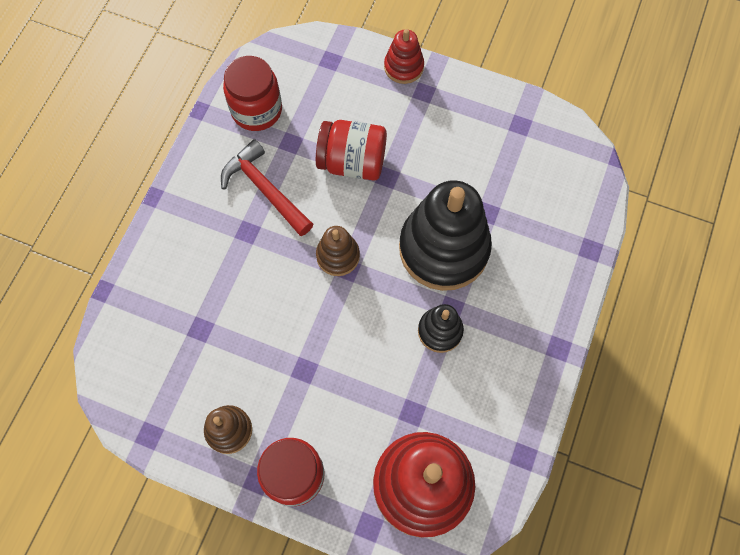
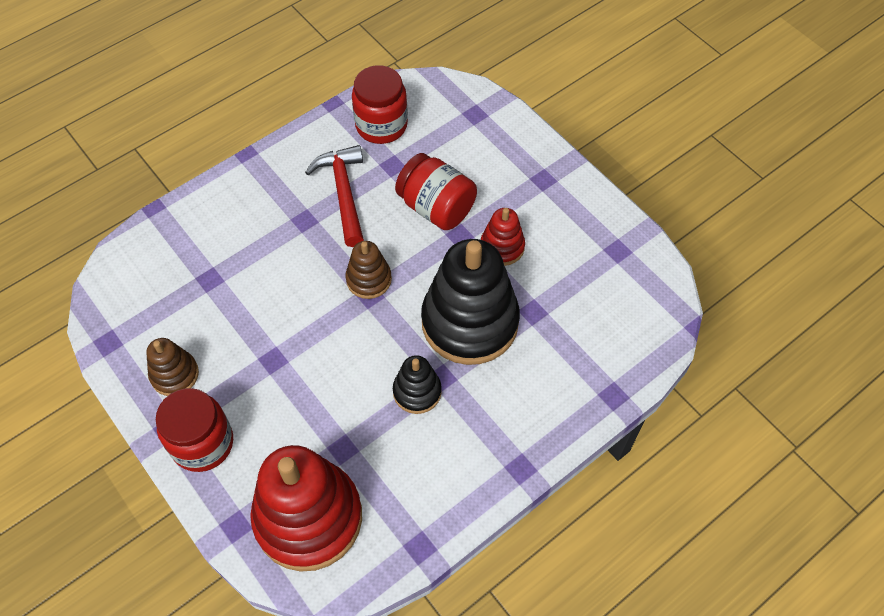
camera: 30 degrees right, 10 degrees down
(403, 67) = (538, 149): red stacking toy -> red stacking toy (502, 247)

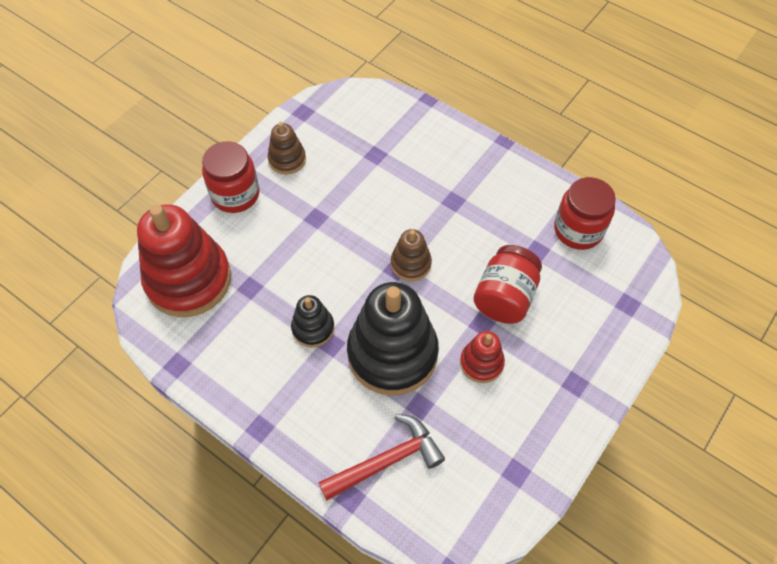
camera: 75 degrees right, 0 degrees up
(343, 193) = (491, 221): red hammer -> red hammer (386, 461)

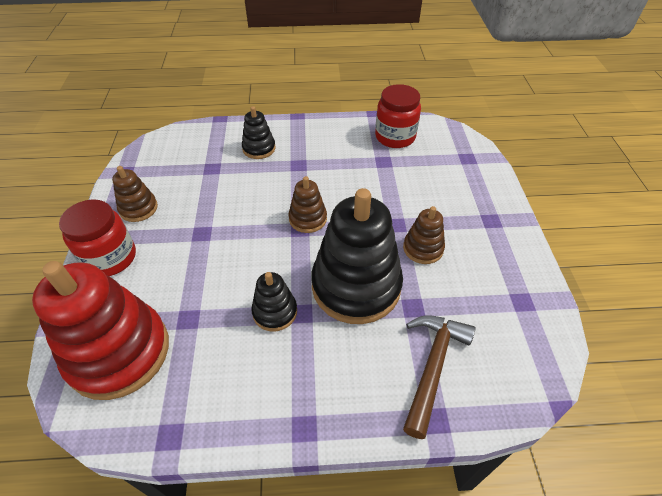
camera: 40 degrees left, 10 degrees down
(386, 461) = (432, 367): red hammer -> brown hammer
(433, 159) = (259, 148): none -> black stacking toy
(481, 363) = (423, 248): red stacking toy -> brown stacking toy
(505, 297) = (393, 199): red jar -> none

